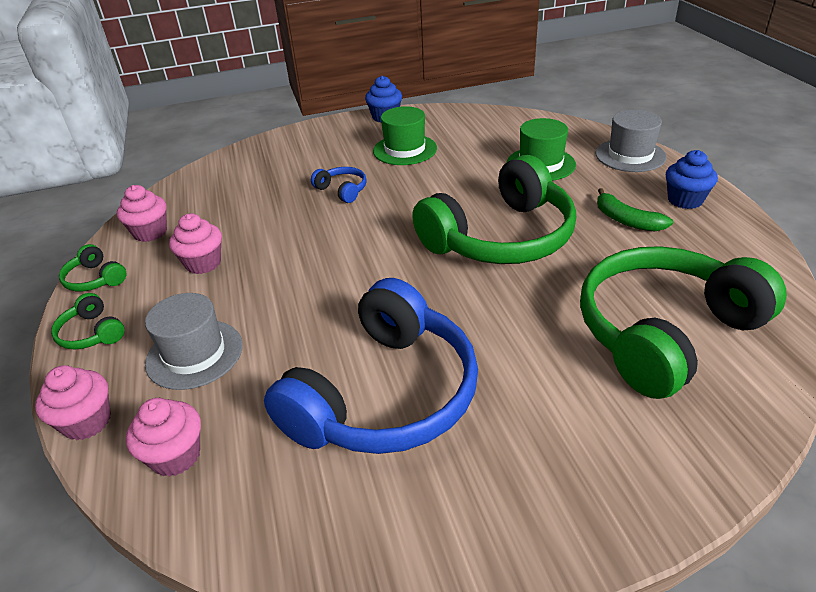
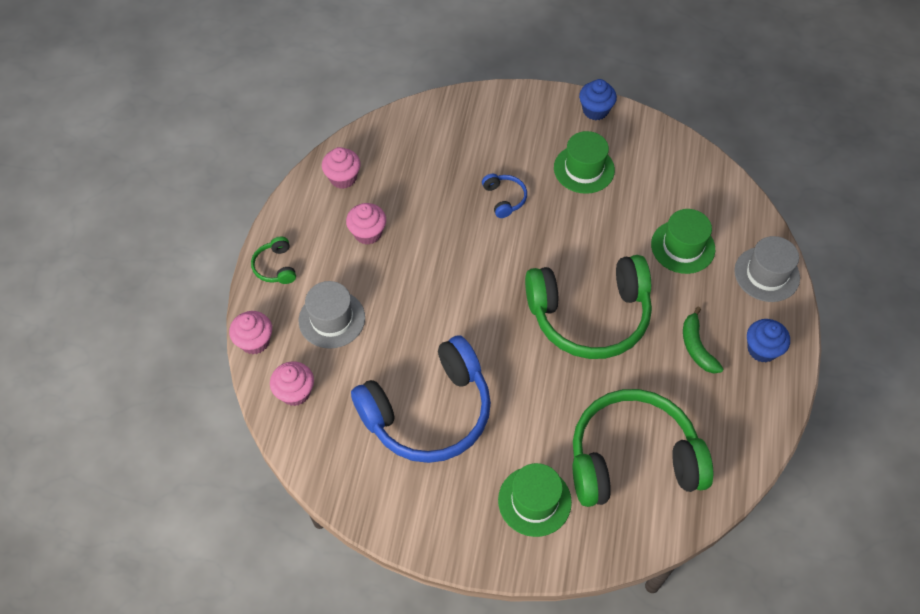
camera: 25 degrees right, 20 degrees up
(95, 279) = (291, 212): green headphones -> none
(598, 429) = (534, 501): none -> green hat

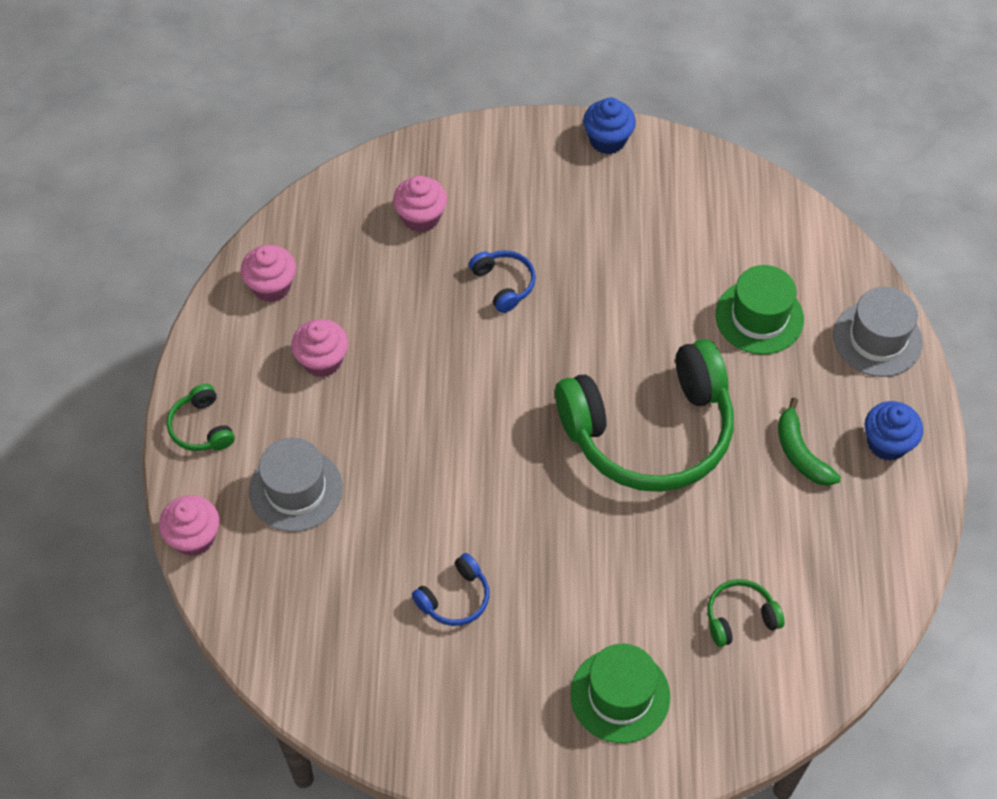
camera: 10 degrees left, 0 degrees up
(295, 392) = (265, 599): pink cupcake -> pink cupcake (421, 217)
(428, 412) = (455, 598): blue headphones -> blue headphones, size x0.41
(584, 169) = (606, 226): green hat -> none
(632, 458) = (740, 617): green headphones -> green headphones, size x0.41

